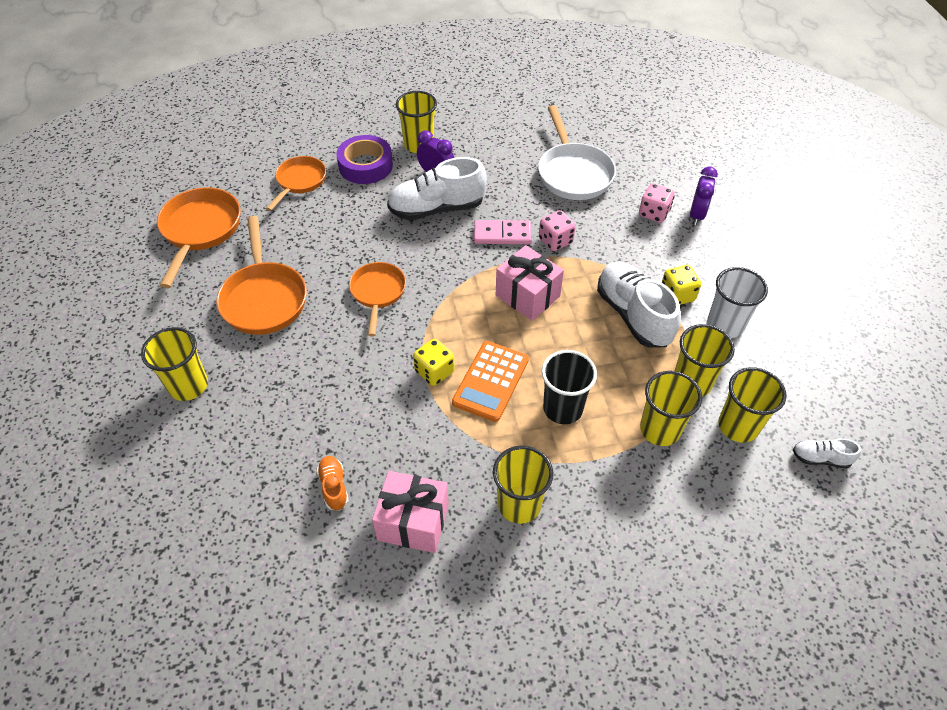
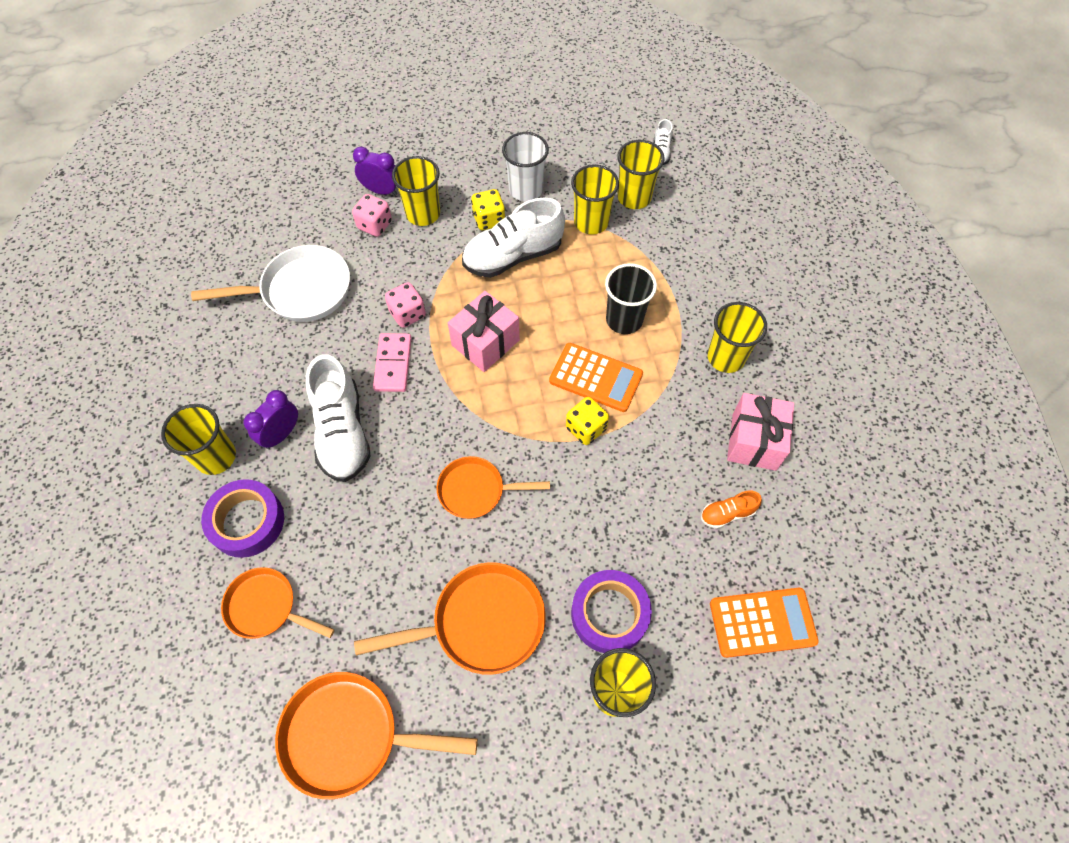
camera: 90 degrees left, 10 degrees up
(220, 506) = (762, 622): none -> orange calculator
(254, 384) = (609, 614): none -> purple tape
(660, 429) = (641, 250): yellow cup -> yellow cup (423, 214)

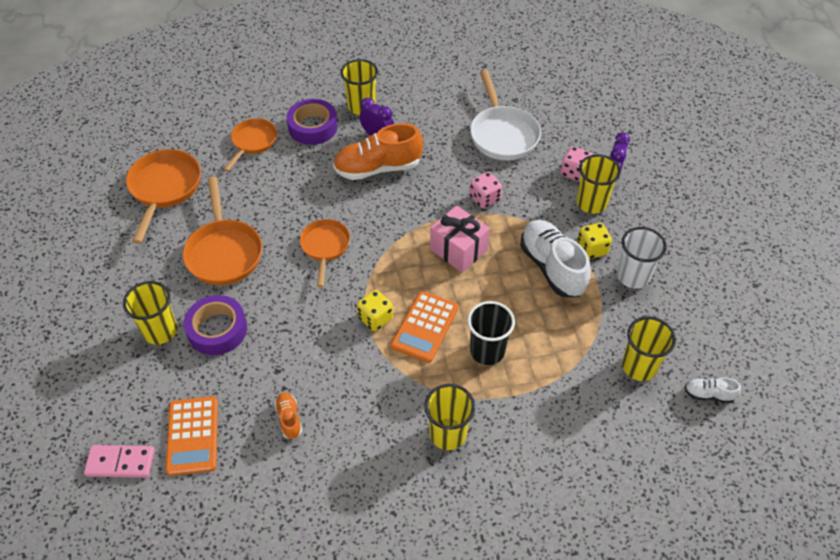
camera: 90 degrees right, 10 degrees down
(342, 432) = (378, 168): white shoe -> orange shoe
(393, 364) = (437, 192): pink domino -> pink domino (120, 462)
(591, 222) = (600, 328): yellow cup -> none
(754, 441) = (357, 449): pink gift -> none

